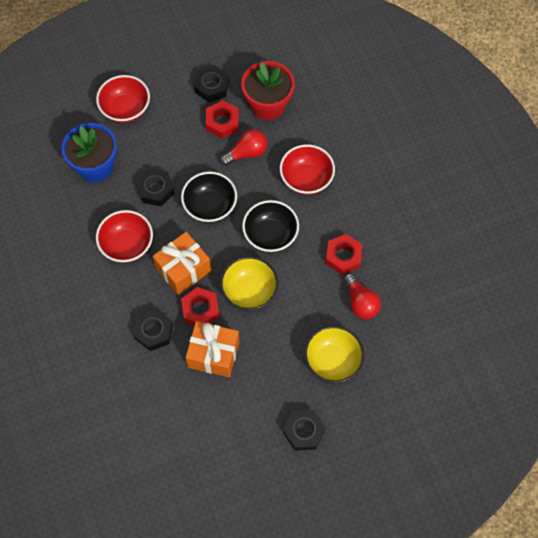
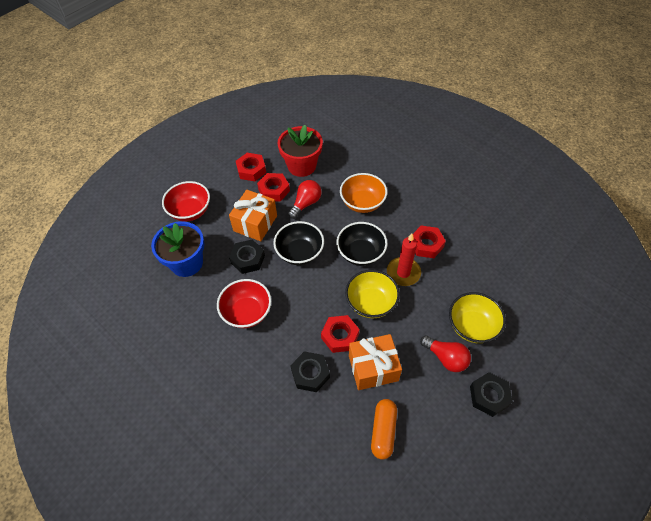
camera: 25 degrees left, 10 degrees down
(183, 269) = (306, 310): orange gift -> orange gift (255, 223)
(189, 413) = (383, 431): none -> orange capsule
(212, 87) = (251, 170): black nut -> red nut
(300, 275) = (403, 273): none -> red candle
(306, 179) = (362, 203): red bowl -> orange bowl
(360, 302) = (462, 272): red light bulb -> red light bulb (446, 358)

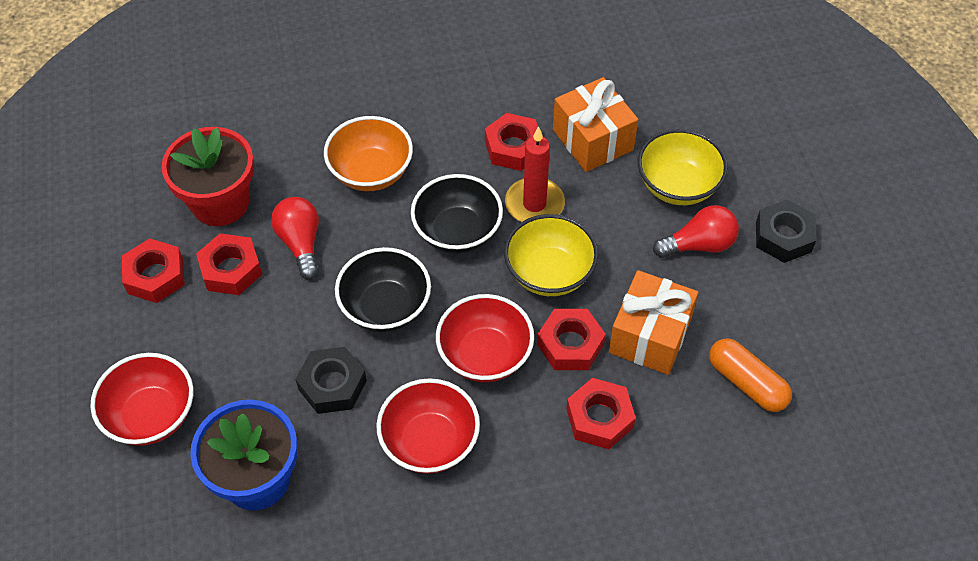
camera: 55 degrees left, 0 degrees up
(255, 223) = (272, 334): orange gift -> orange gift (592, 140)
(306, 305) = (485, 355): none -> red bowl
(310, 373) = (599, 418): black nut -> red nut

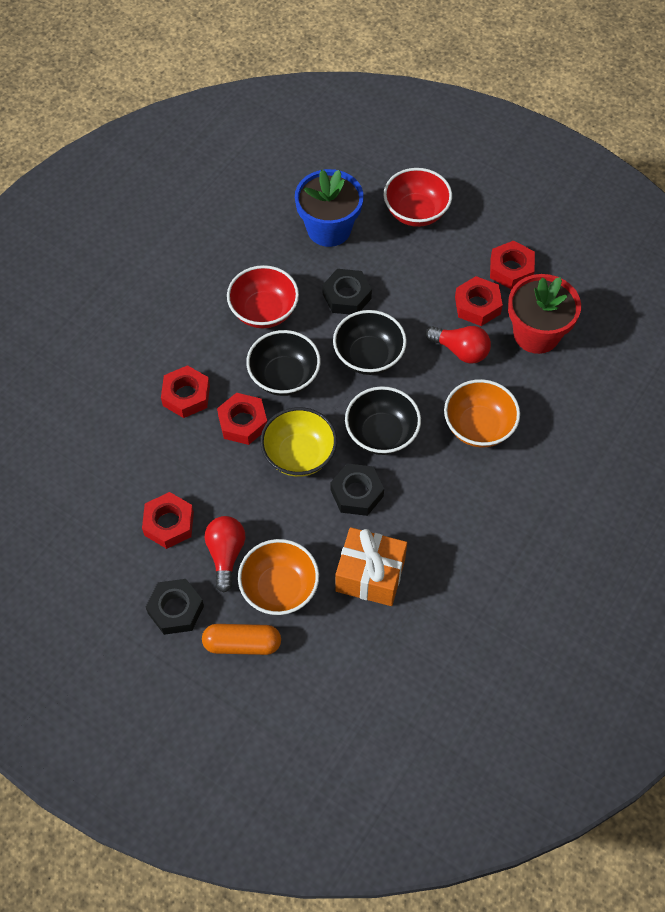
camera: 135 degrees right, 5 degrees up
(485, 355) = (284, 377): red bowl -> black bowl
(513, 147) = (414, 522): red nut -> red nut (169, 524)
(534, 204) = (357, 493): red candle -> black nut
(650, 336) = (201, 466): orange gift -> none
(677, 186) = (279, 588): yellow bowl -> orange bowl
(699, 245) = (226, 554): red light bulb -> red light bulb turned 150 degrees clockwise
(746, 383) = (119, 485): orange capsule -> orange capsule (242, 643)

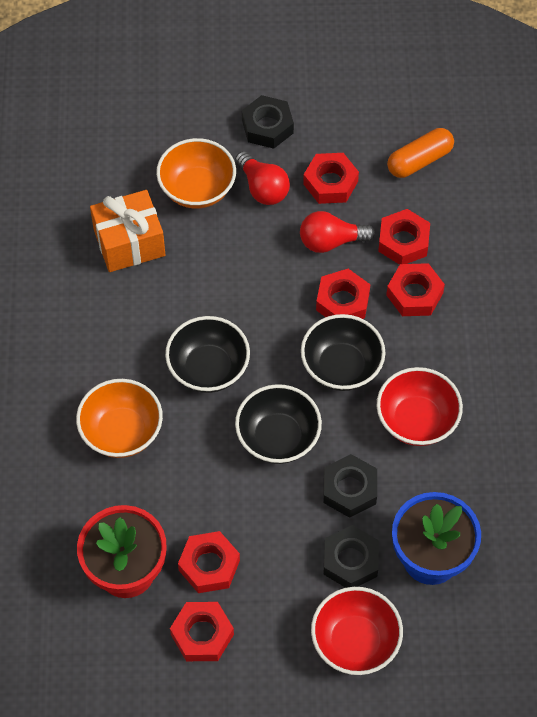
camera: 145 degrees right, 0 degrees up
(157, 439) = (403, 242): none -> red nut
(242, 643) = (194, 134): orange capsule -> orange capsule (419, 160)
(299, 455) = (268, 304): yellow bowl -> none
(357, 493) = (191, 302): black nut -> black nut (350, 561)
(460, 350) = (192, 501): red light bulb -> red light bulb (331, 241)

